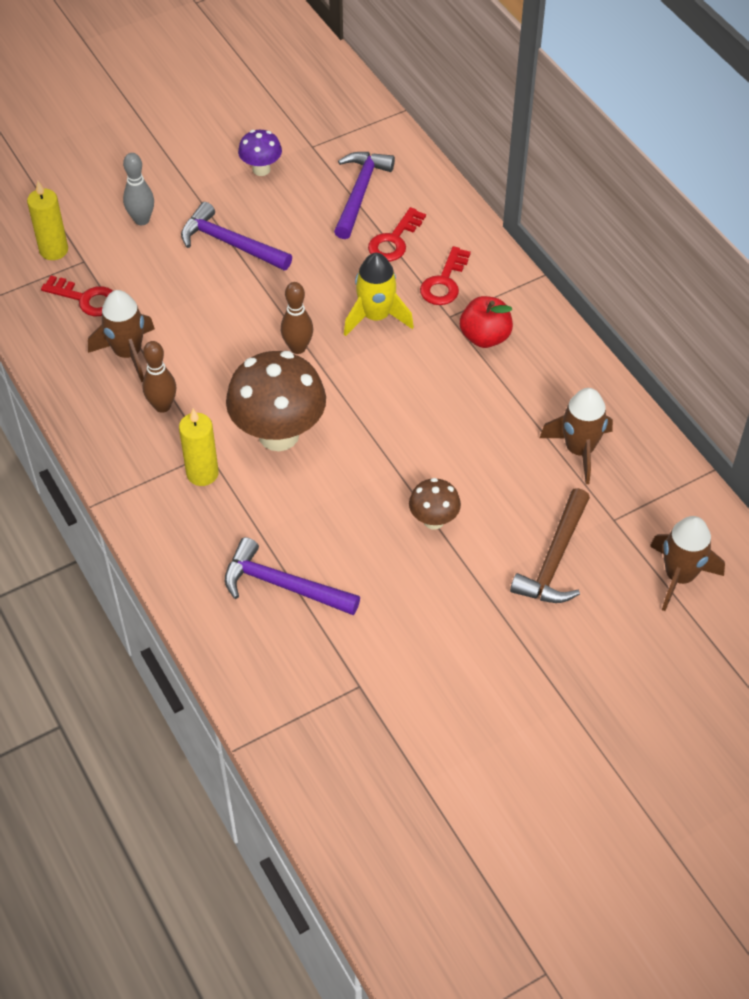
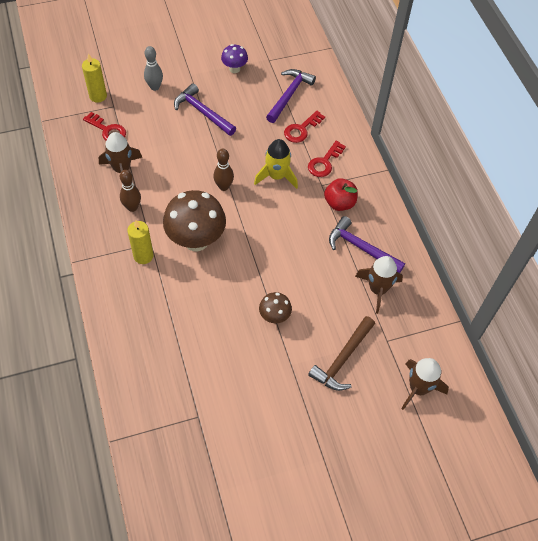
camera: 10 degrees right, 5 degrees up
(283, 585) = (170, 339): purple hammer -> purple hammer (361, 248)

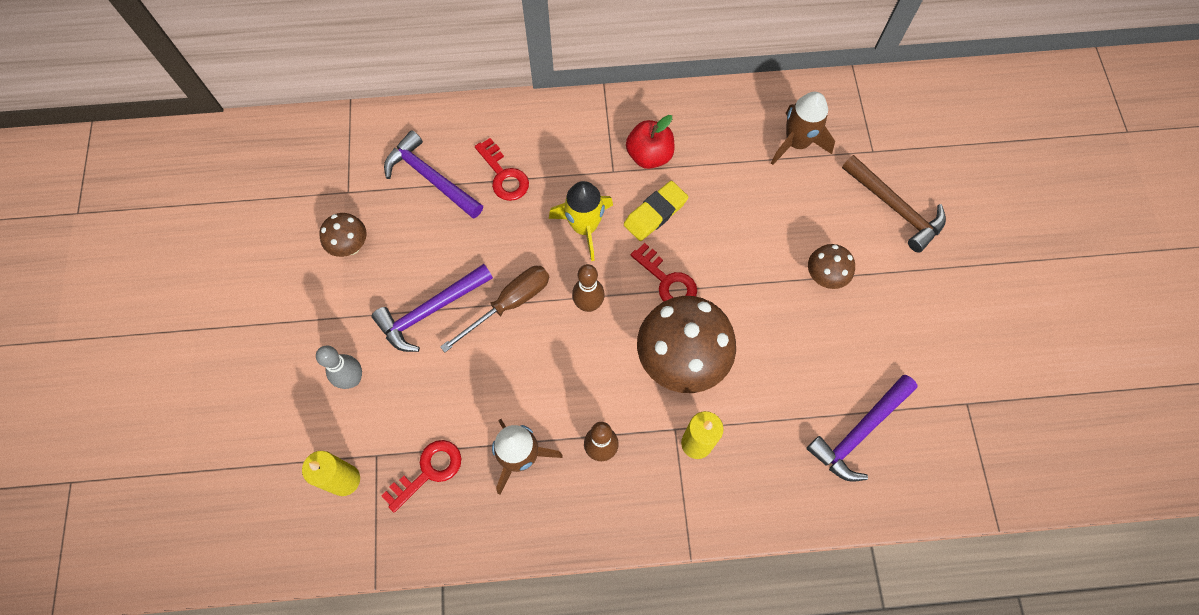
camera: 75 degrees left, 10 degrees up
(215, 148) = (509, 304): none -> brown screwdriver
(234, 69) = (351, 246): purple mushroom -> brown mushroom
(297, 212) = (655, 213): none -> yellow eraser
(324, 162) = (573, 158): red key -> red key (668, 281)
(361, 248) = (728, 146): purple hammer -> purple hammer (859, 432)
(418, 388) = (941, 134): brown rocket -> none

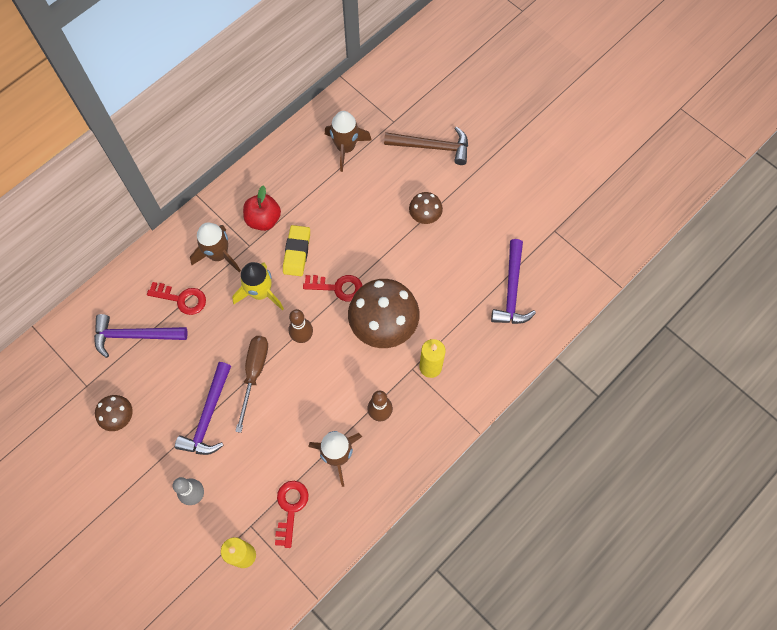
camera: 40 degrees left, 0 degrees up
(575, 158) = (218, 255): none -> brown rocket

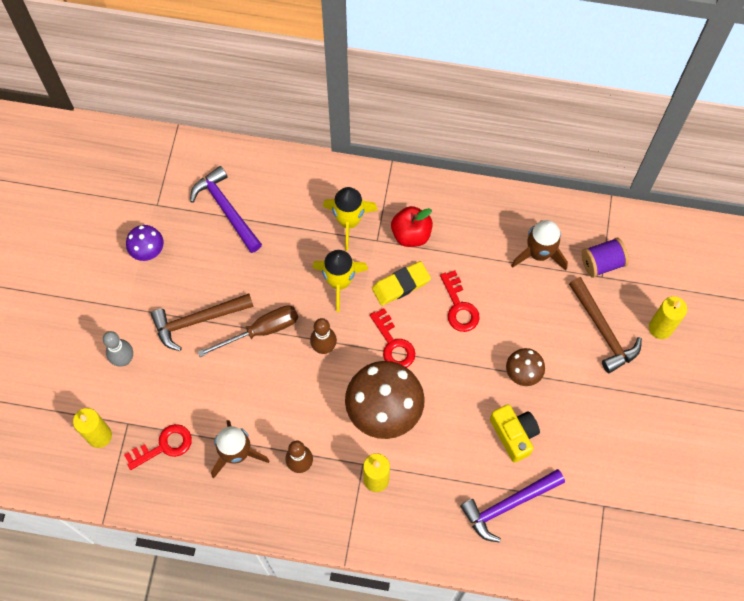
camera: 55 degrees right, 0 degrees up
(120, 418) = (148, 251): brown mushroom -> purple mushroom
(182, 299) = (286, 222): red key -> red key (459, 307)
(208, 416) = (197, 320): purple hammer -> brown hammer
(218, 255) = (349, 221): brown rocket -> yellow rocket
(384, 114) = (602, 263): none -> purple spool
(457, 112) = (660, 328): none -> yellow candle
(464, 252) = (514, 434): none -> yellow camera

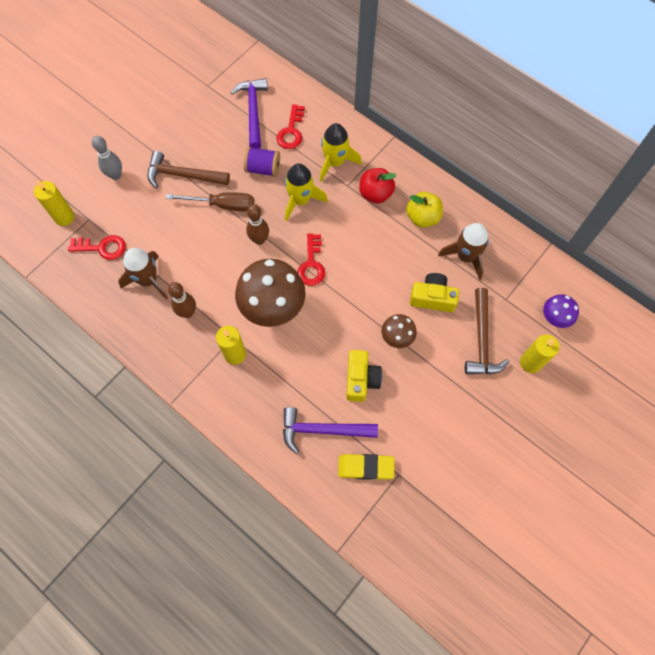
camera: 30 degrees right, 0 degrees up
(148, 251) = (181, 113): purple mushroom -> purple mushroom (554, 318)
(401, 285) = (344, 225): yellow eraser -> yellow eraser (366, 467)
(459, 307) = (379, 263): red key -> red key (291, 131)
(473, 235) = (422, 217): none -> yellow apple
(532, 314) = (432, 298): none -> yellow camera
(602, 263) = (512, 289): purple spool -> purple spool (263, 169)

